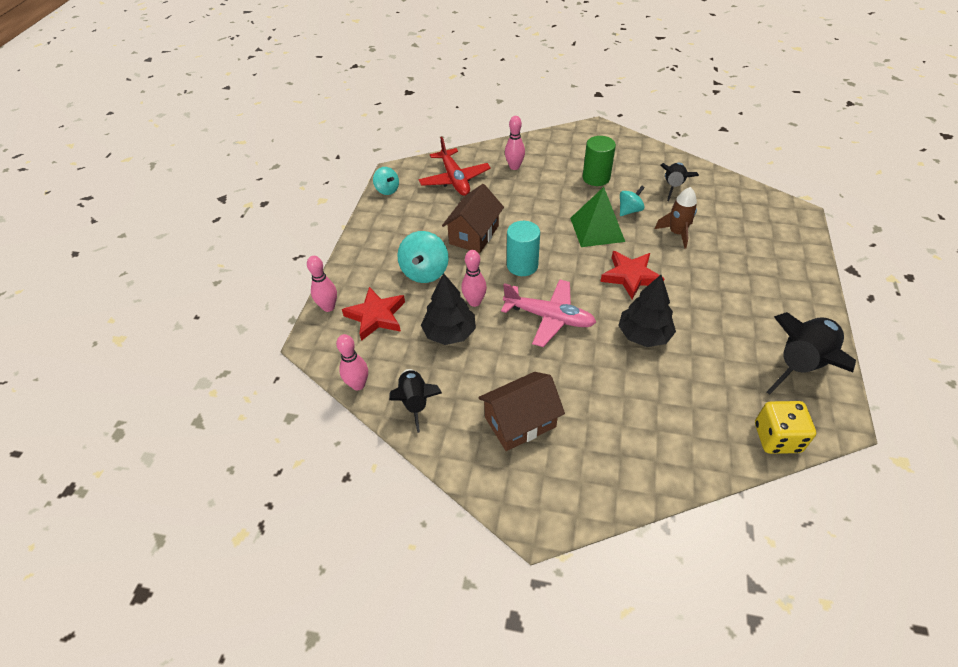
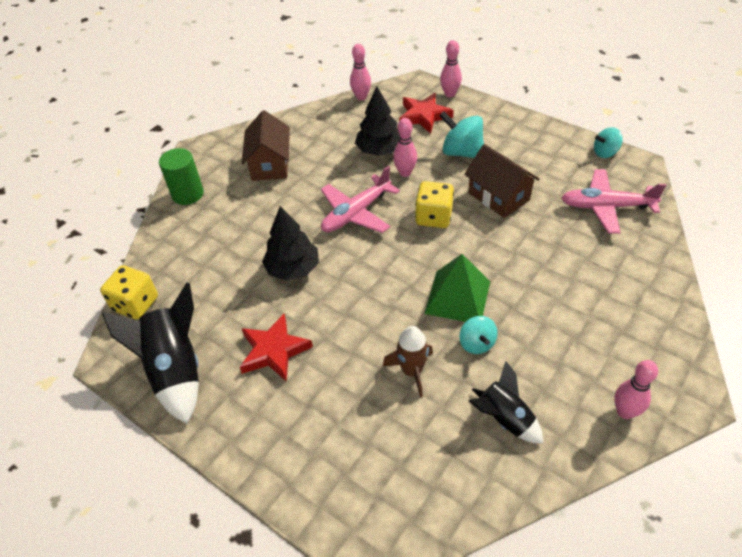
camera: 115 degrees right, 0 degrees up
(415, 402) = (326, 119): black rocket -> none
(454, 179) = (606, 207): red plane -> pink plane
(514, 167) = (615, 266): pink bowling pin -> pink bowling pin (625, 412)
(522, 265) = (433, 217): turquoise cylinder -> yellow dice
(596, 178) = (560, 339): green cylinder -> green cylinder (188, 194)
(631, 276) = (369, 293): red star -> red star (274, 351)

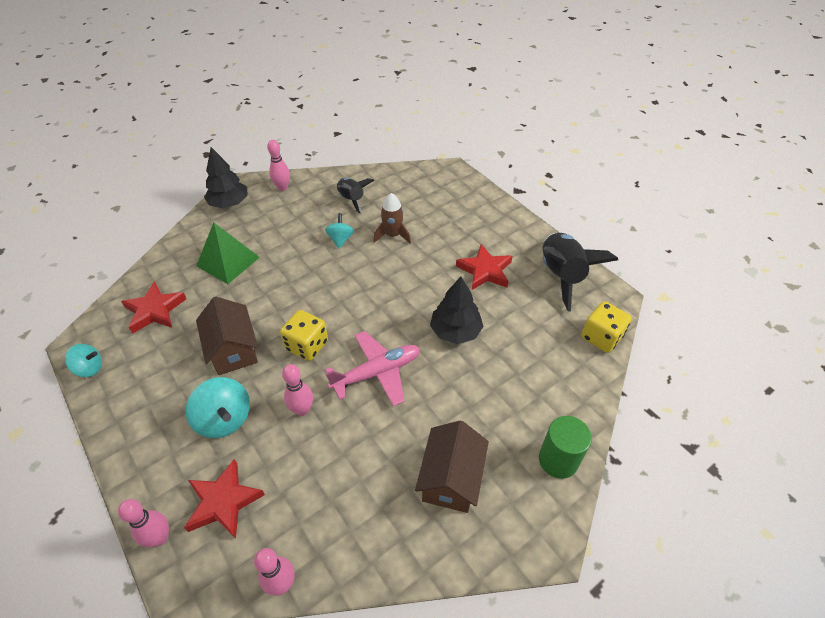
camera: 165 degrees left, 0 degrees up
(379, 150) = (312, 456): black tree -> black tree (229, 203)
(457, 297) = (333, 271): green pyramid -> green pyramid (228, 261)
(606, 207) = (155, 310): pink plane -> red star

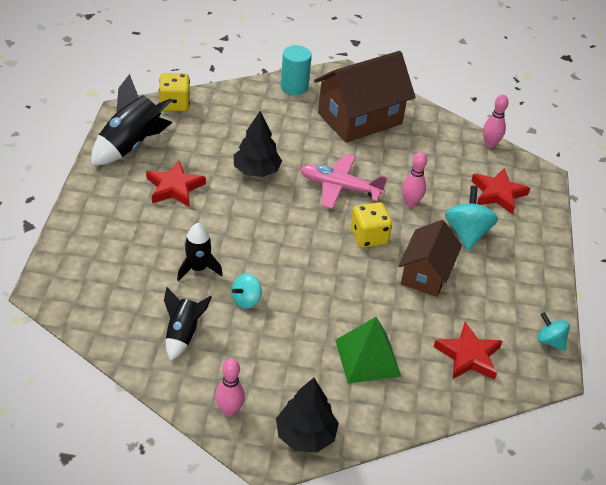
camera: 140 degrees left, 5 degrees down
(160, 538) = (545, 203): pink bowling pin -> none
(392, 235) = (198, 268): brown rocket -> black rocket
(451, 478) = (360, 118): brown house -> brown house, size x1.59
(558, 460) = (294, 87): green cylinder -> turquoise cylinder

